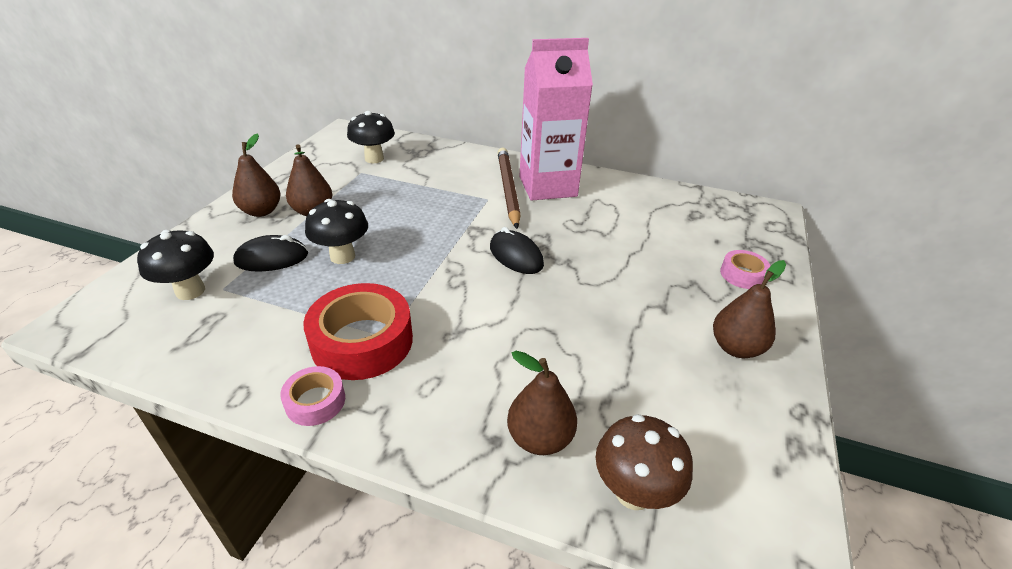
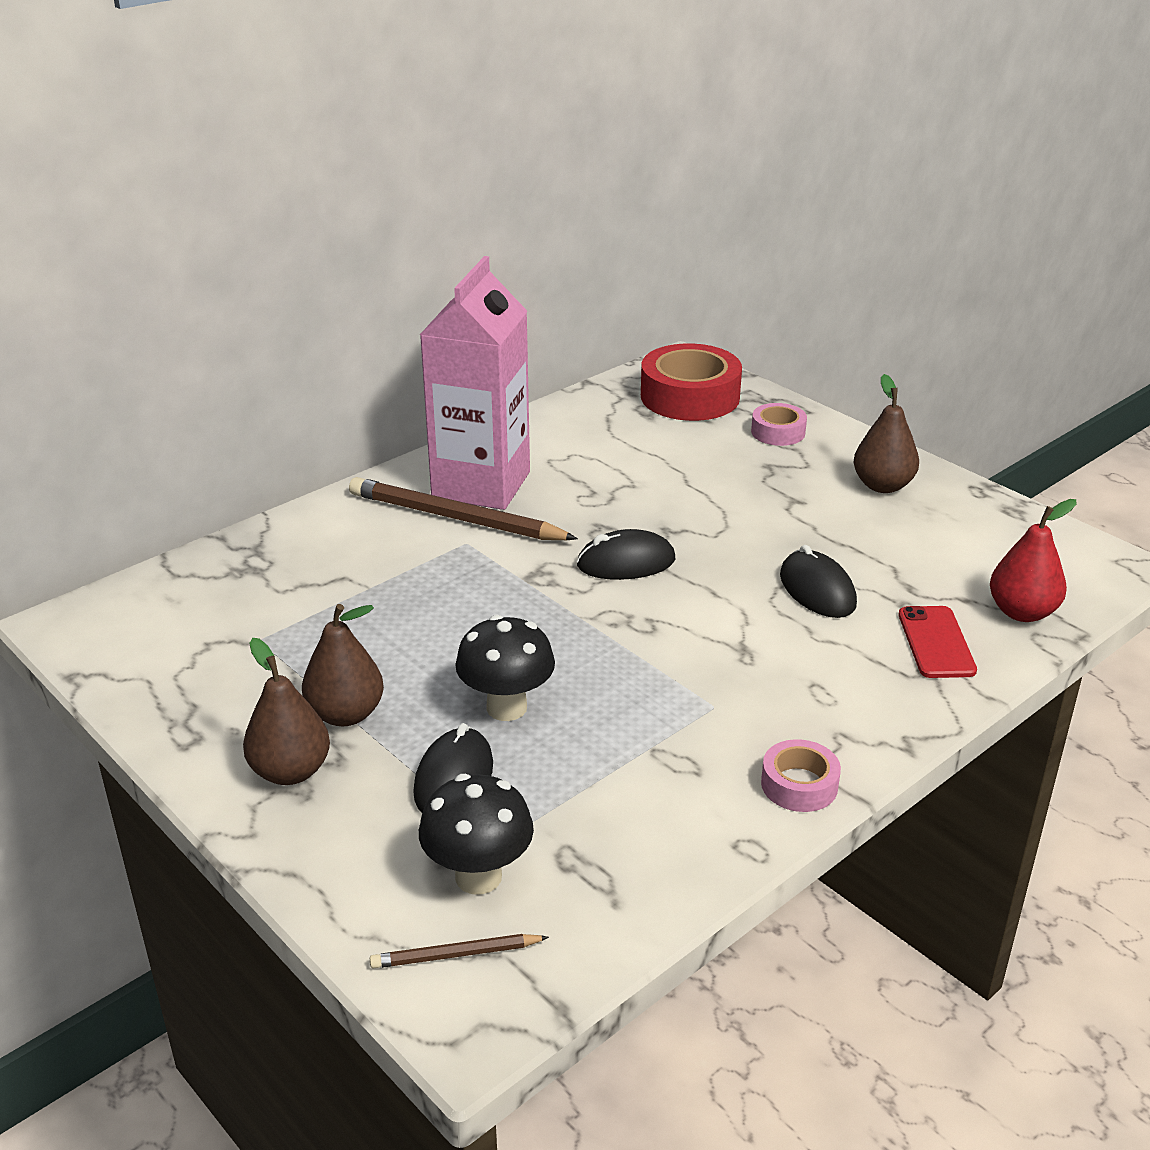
camera: 60 degrees left, 5 degrees down
(125, 302) = (455, 955): none -> brown pencil
(362, 341) = (713, 727): red tape -> red tape (690, 397)
(374, 159) = (224, 615): black mushroom -> none
(540, 438) = (936, 642): brown pear -> red phone
(557, 349) = (817, 590): none -> black mouse
(633, 492) = (1022, 612): brown mushroom -> red pear

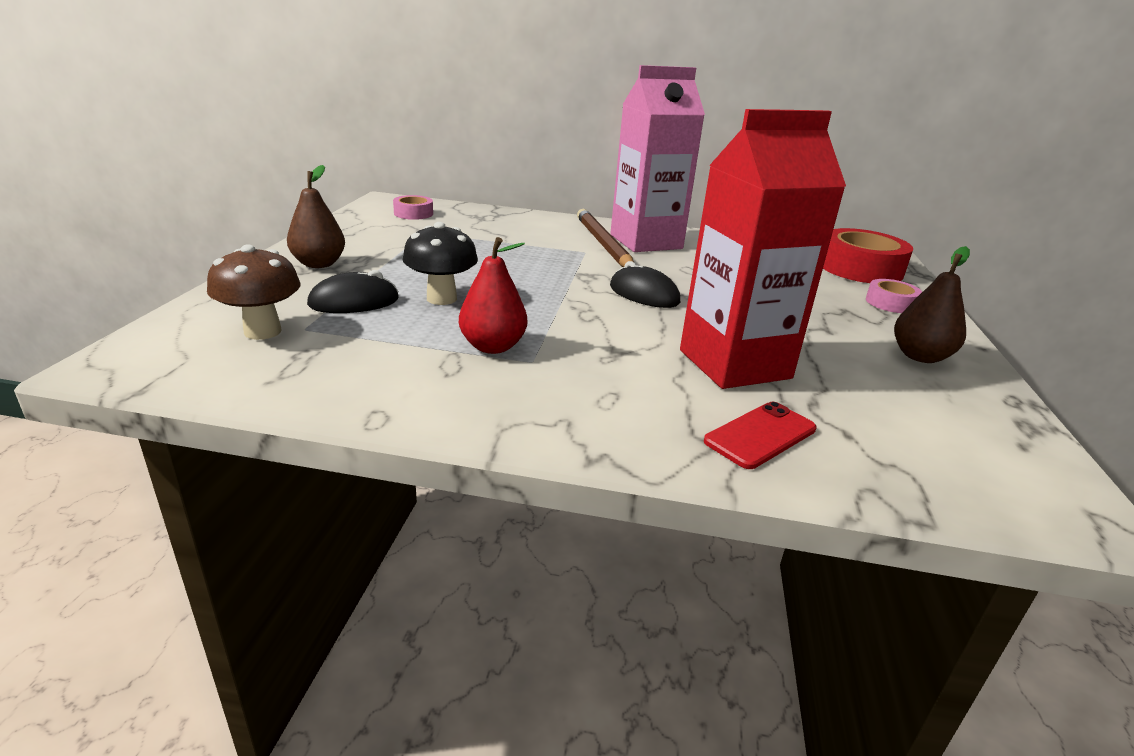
camera: 50 degrees right, 5 degrees down
(345, 714) = (384, 263): brown pear -> none
(455, 955) = (178, 344): brown pencil -> none
(478, 877) = (262, 331): black mushroom -> brown mushroom
(799, 785) = (478, 419): pink tape -> pink tape (413, 213)
(817, 590) = (734, 364): black mouse -> red carton
(1022, 612) = (888, 472): red pear -> red pear (492, 347)

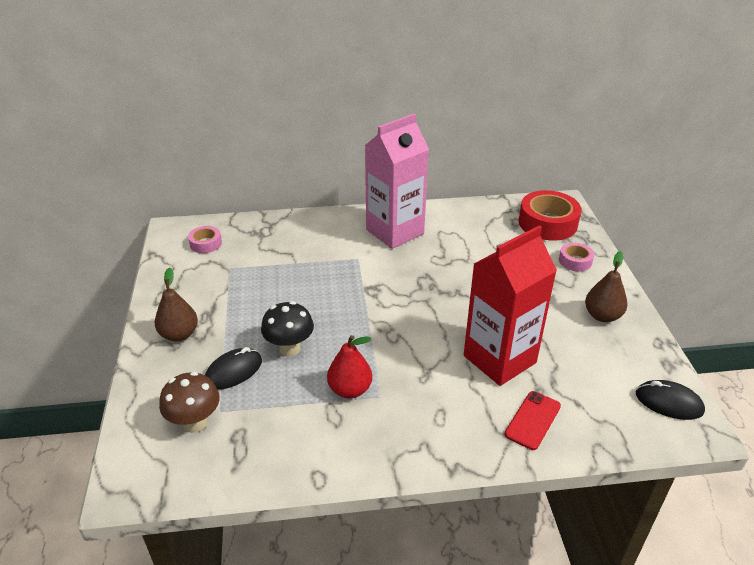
camera: 15 degrees left, 10 degrees up
(603, 244) = (366, 244): brown pencil -> none
(644, 294) = (419, 300): black mouse -> black mouse (668, 402)

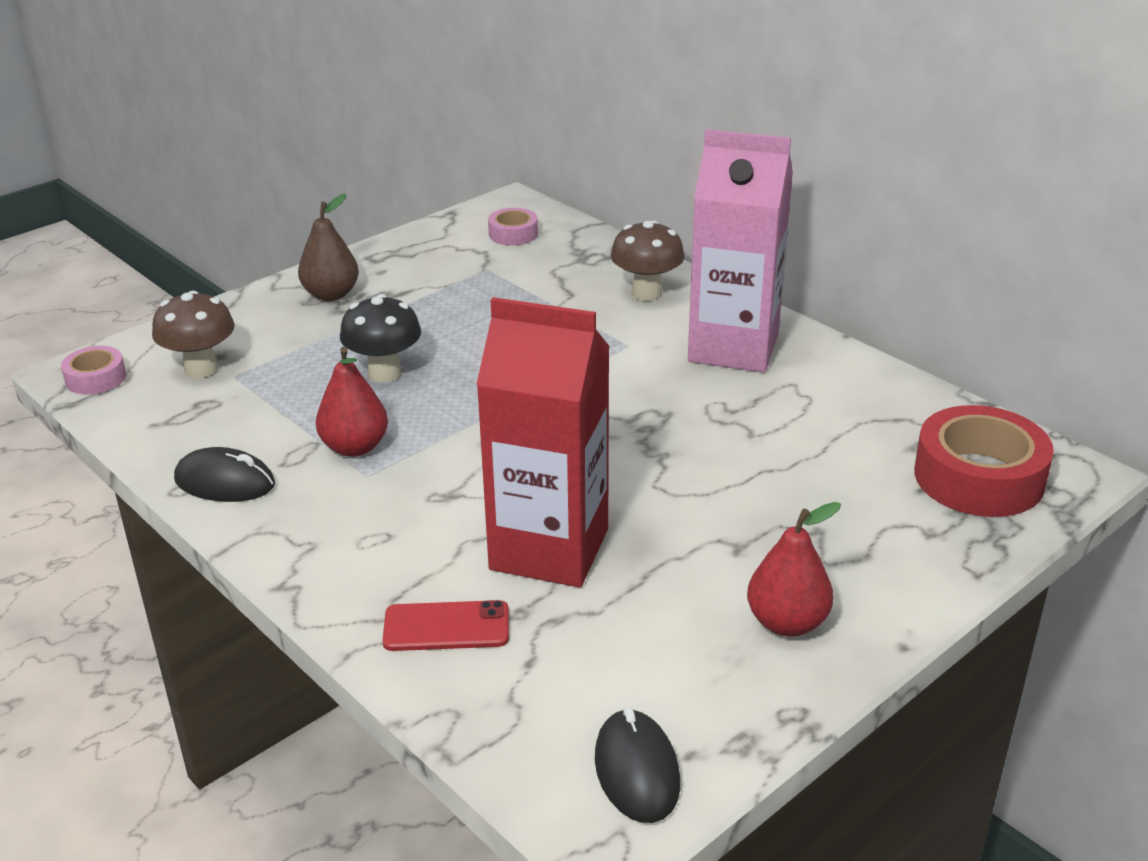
camera: 55 degrees right, 5 degrees down
(233, 371) = (305, 355): black mouse -> black mouse (225, 482)
(319, 232) = (646, 293): none -> brown mushroom
(575, 261) = (907, 543): pink tape -> pink tape (96, 378)
(602, 316) = (787, 623): brown pear -> red pear

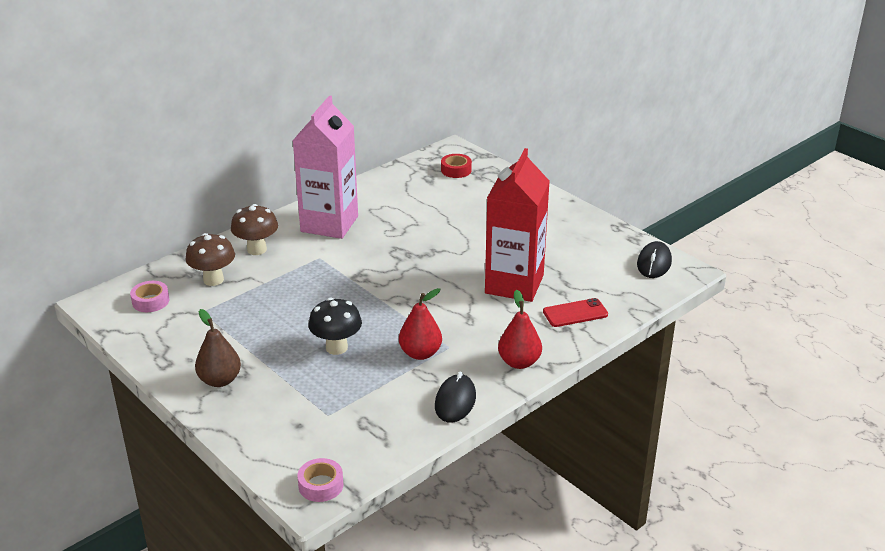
camera: 90 degrees left, 0 degrees up
(201, 369) = (317, 432): brown mushroom -> brown mushroom (213, 280)
(446, 627) = (575, 313): red phone -> red phone turned 75 degrees clockwise
(637, 770) = (654, 263): black mouse -> black mouse turned 60 degrees counterclockwise
(787, 623) = (561, 224): red pear -> red pear (519, 362)
(979, 477) = (456, 170): red tape -> red tape, size x0.52

